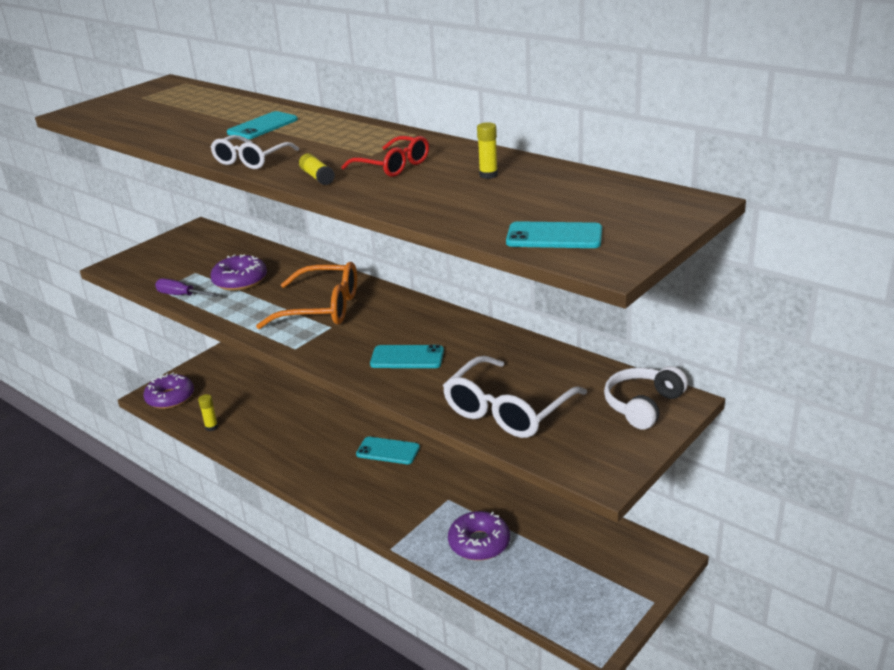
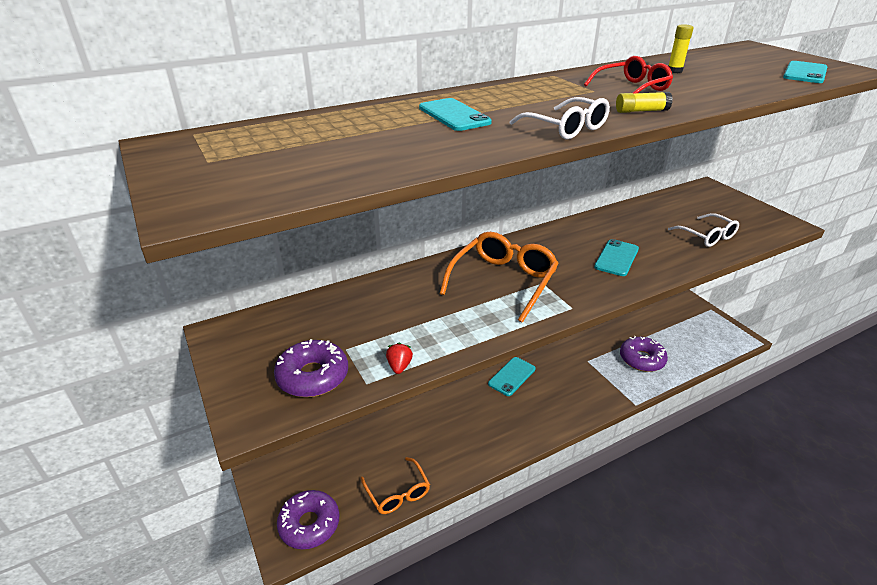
camera: 70 degrees left, 5 degrees up
(181, 295) = (399, 366): purple screwdriver -> red strawberry
(211, 427) = (398, 493): yellow glue stick -> orange glasses
(240, 281) = (400, 319): purple donut -> purple donut (313, 376)
(507, 410) = (707, 236): white glasses -> white glasses, size x0.62
(643, 405) = (711, 196): white headphones -> none

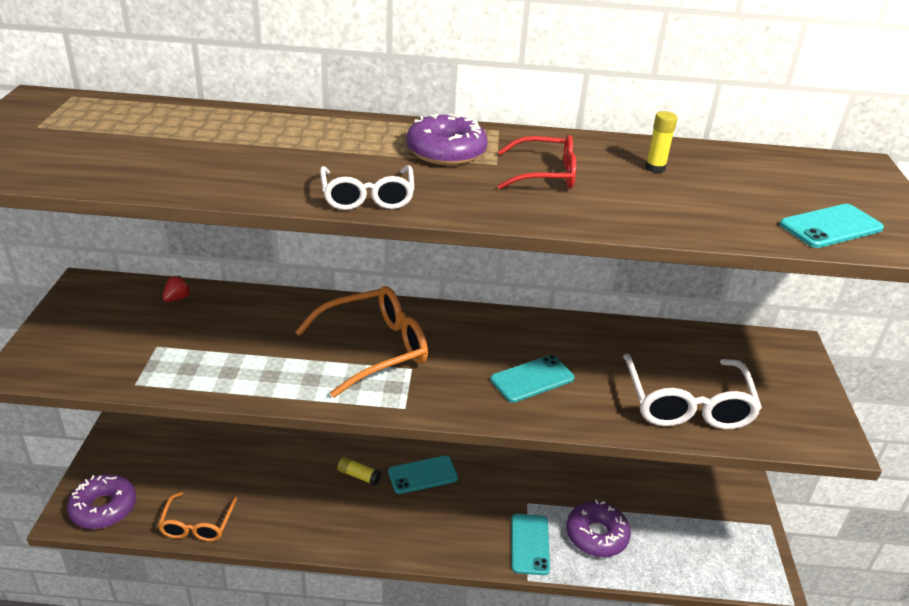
camera: 30 degrees right, 0 degrees up
(313, 376) = (104, 357): purple donut -> purple donut (446, 152)
(399, 366) = (177, 383): red strawberry -> red strawberry (177, 298)
(454, 115) = (298, 146): turquoise phone -> turquoise phone (530, 544)
(641, 111) = (489, 205): yellow glue stick -> yellow glue stick (359, 476)
(707, 236) = (687, 404): white glasses -> white glasses, size x1.61

